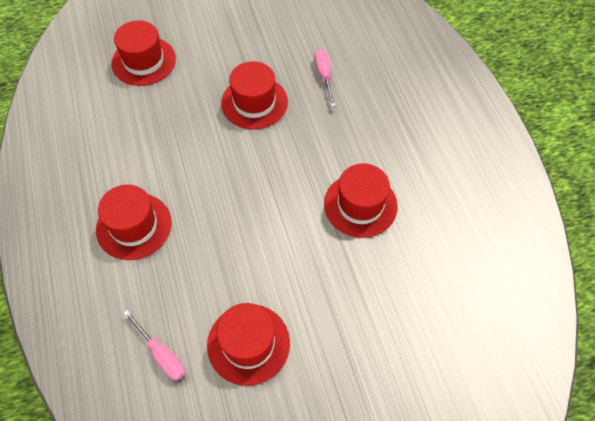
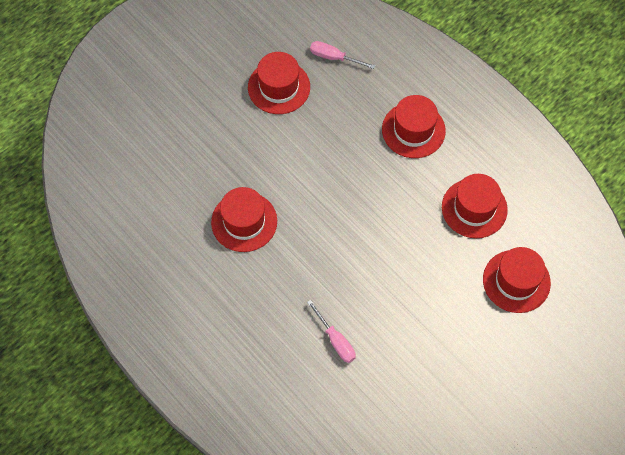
camera: 155 degrees right, 5 degrees up
(254, 102) = (385, 281): red hat -> red hat (474, 208)

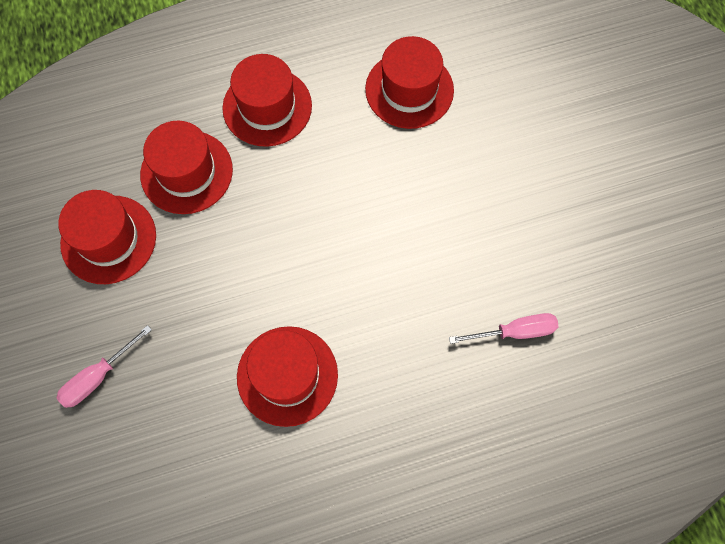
camera: 65 degrees left, 5 degrees up
(334, 57) = (107, 151): pink screwdriver -> pink screwdriver (98, 376)
(516, 281) = (525, 90): red hat -> red hat (186, 172)

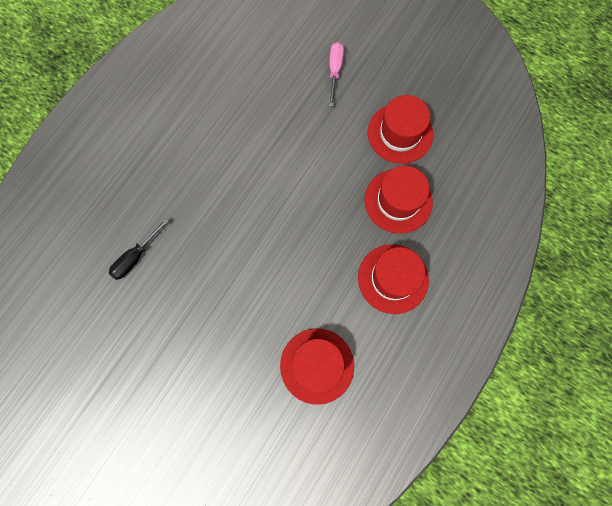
camera: 140 degrees right, 5 degrees up
(287, 375) = (242, 141): red hat -> none
(514, 331) = (135, 257): pink screwdriver -> black screwdriver

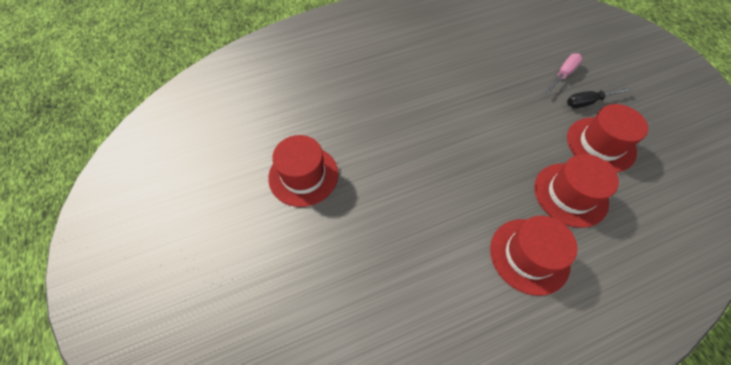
camera: 35 degrees right, 15 degrees down
(135, 257) = (320, 112): black screwdriver -> black screwdriver (588, 102)
(317, 365) = (408, 284): red hat -> red hat (303, 175)

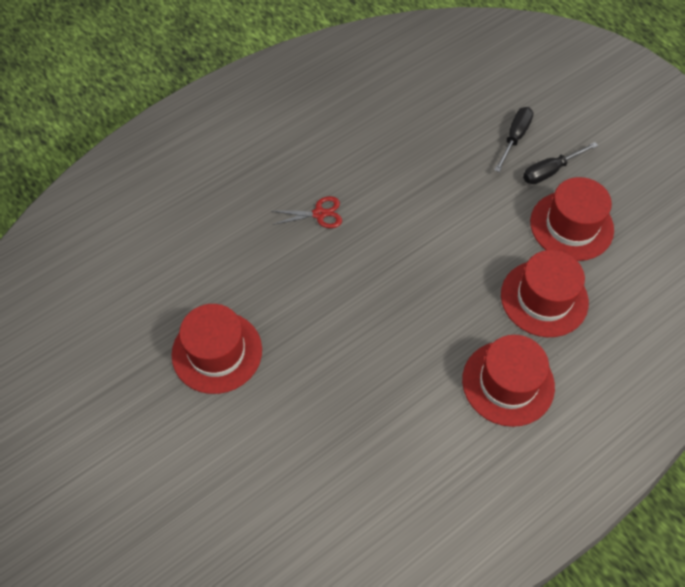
camera: 15 degrees left, 0 degrees up
(405, 96) = (319, 214): none -> red scissors
(563, 74) = (514, 138): pink screwdriver -> black screwdriver

